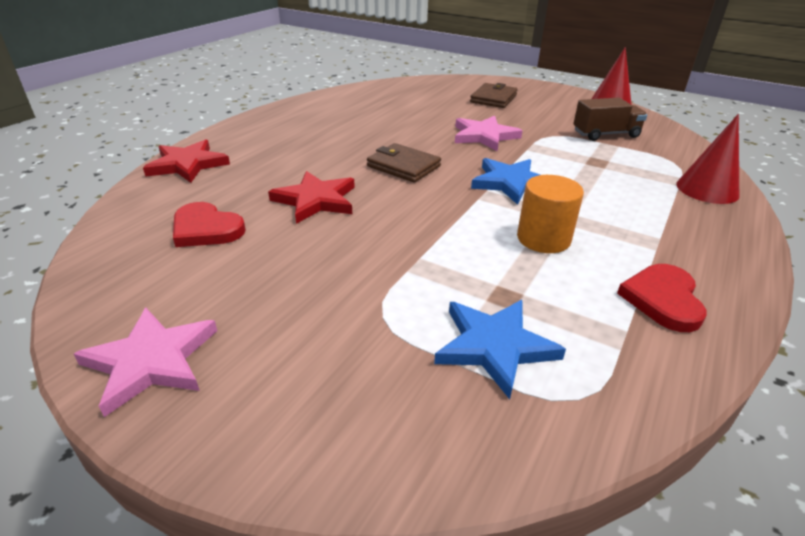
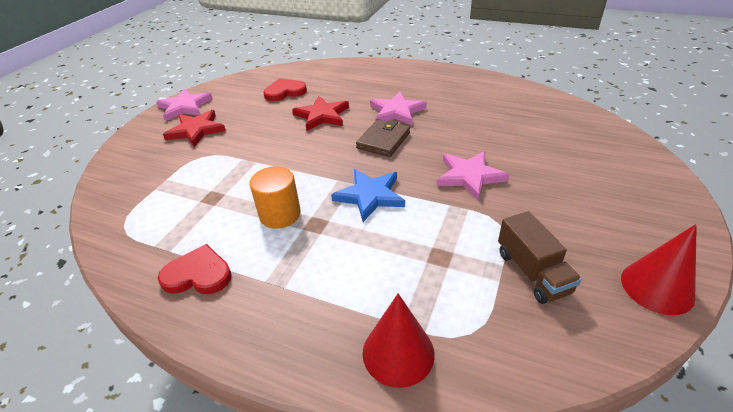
camera: 85 degrees right, 5 degrees up
(187, 164) = (358, 68): red star -> red star (196, 130)
(206, 229) = (285, 92): red heart -> red heart turned 45 degrees clockwise
(341, 153) = (396, 111): none -> pink star
(493, 98) = (591, 177): brown wallet -> none
(494, 346) = (170, 195): blue star -> none

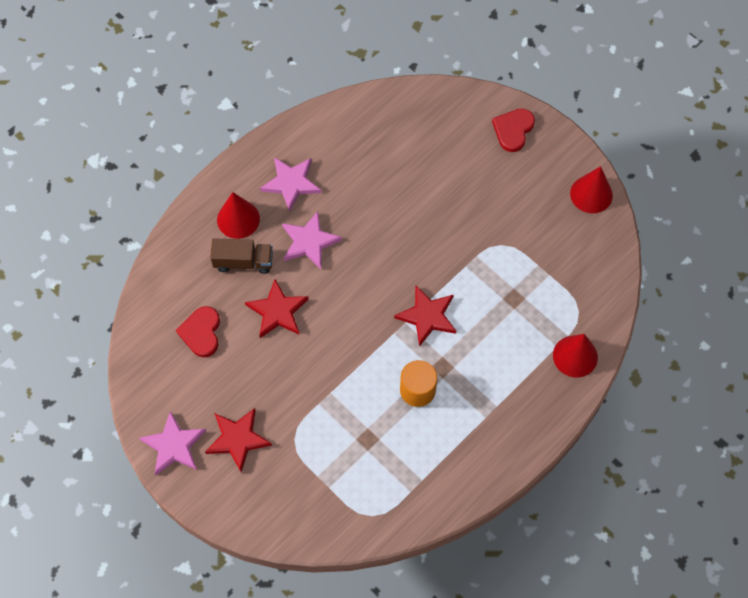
camera: 70 degrees left, 25 degrees up
(198, 274) = (458, 461): red heart -> red heart (513, 130)
(370, 196) = (427, 316): blue star -> red star
(383, 140) = (353, 274): brown wallet -> none
(390, 80) = (238, 219): none -> red cone
(469, 176) = (439, 234): pink star -> pink star (291, 183)
(532, 272) = (551, 252): brown truck -> brown truck (243, 262)

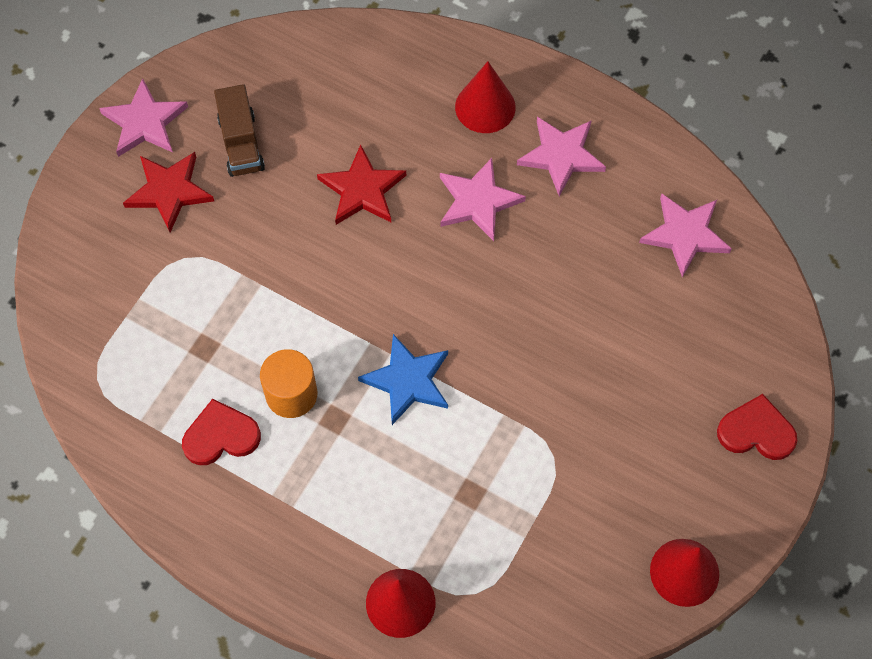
camera: 75 degrees right, 0 degrees up
(201, 332) = (307, 109): red heart -> red heart (221, 436)
(243, 262) = (423, 130): brown truck -> brown truck (241, 143)
(371, 129) = (685, 235): none -> pink star
(427, 316) = (408, 381): red star -> blue star

